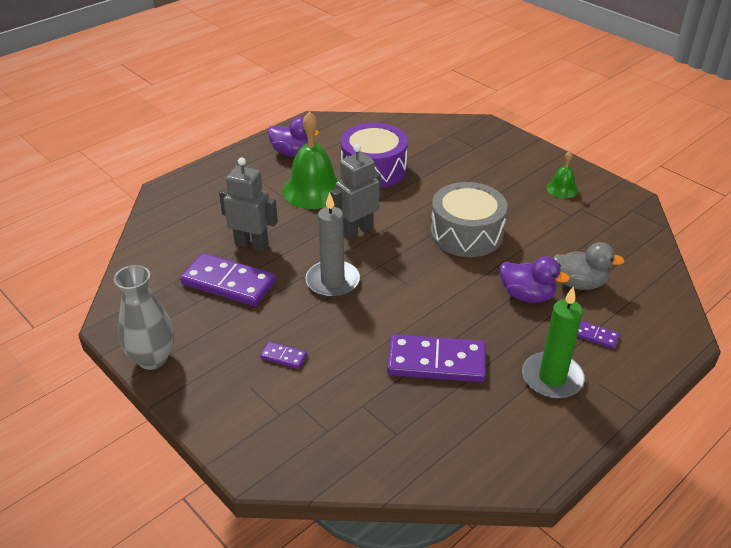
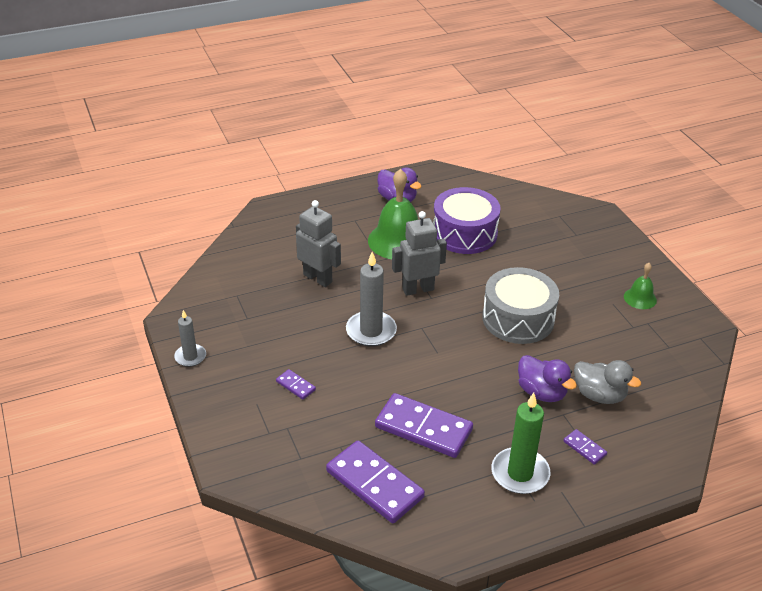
camera: 20 degrees right, 0 degrees up
(152, 358) = (190, 357): grey vase -> grey candle
(228, 283) = (281, 308): purple domino -> purple domino (374, 484)

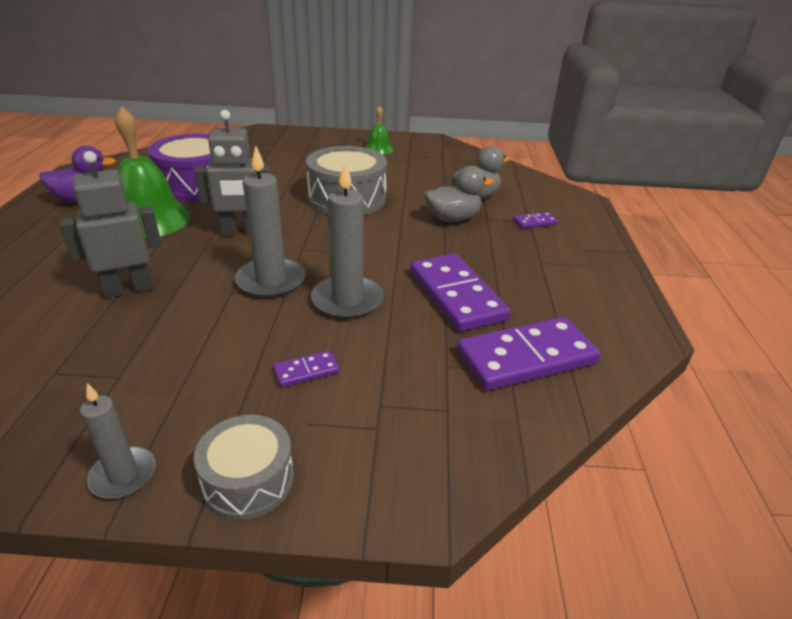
camera: 65 degrees left, 5 degrees down
(209, 399) = (248, 480): none -> grey drum
(376, 375) = (347, 300): none -> grey candle
(418, 289) = (241, 232): grey robot -> grey robot turned 105 degrees counterclockwise
(423, 428) = (456, 295): purple domino -> purple domino turned 75 degrees counterclockwise
(520, 473) = (551, 261): green candle -> none
(541, 392) = (453, 219): purple duck -> grey duck

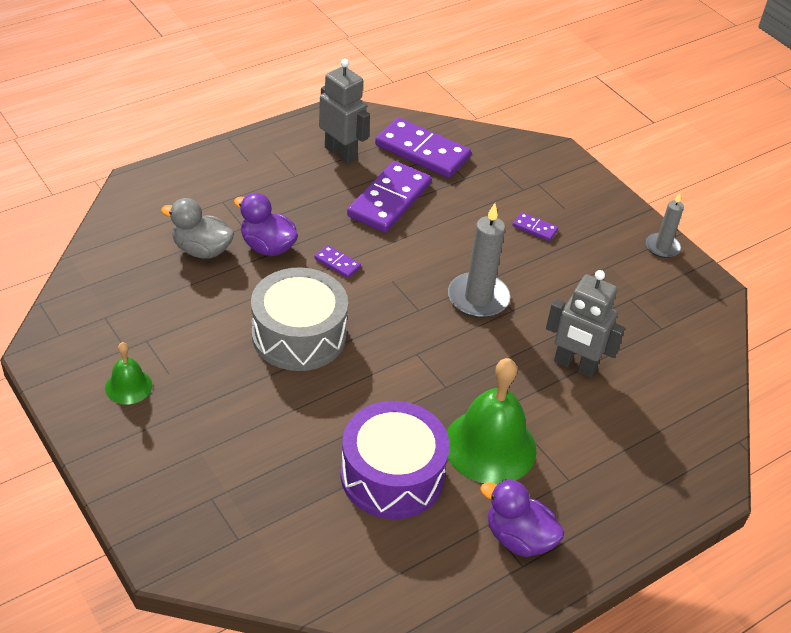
camera: 130 degrees left, 10 degrees up
(241, 232) = (437, 364): grey robot -> grey robot (341, 153)
(248, 480) = (614, 207): grey drum -> none
(347, 300) = (454, 247): grey candle -> none
(453, 219) = (267, 247): grey duck -> purple duck
(535, 222) = (223, 197): purple domino -> purple domino (337, 263)

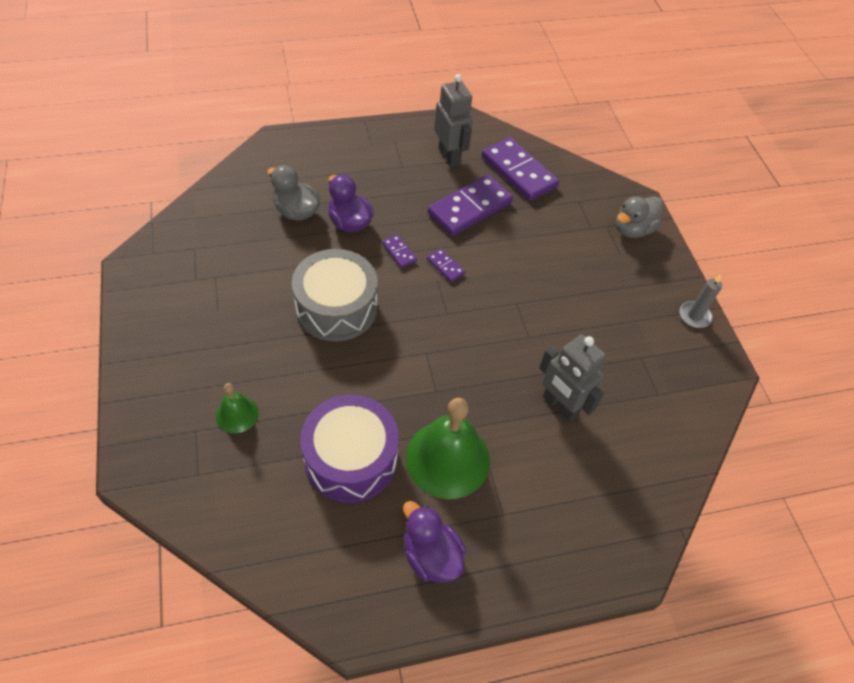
camera: 20 degrees right, 10 degrees up
(128, 386) = (181, 312): green bell -> green bell (237, 414)
(478, 298) = (503, 317): grey candle -> none
(534, 228) = (584, 266): purple domino -> purple domino (445, 266)
(565, 180) = (633, 229): none -> grey duck

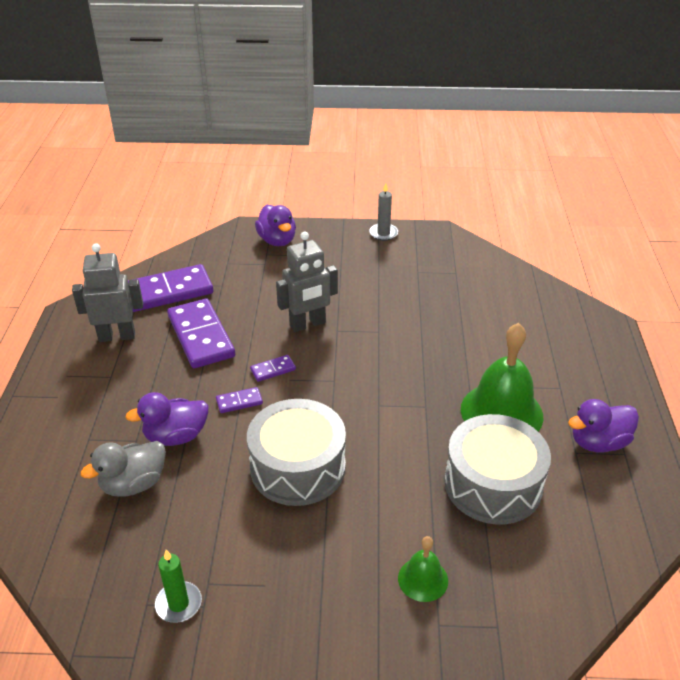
camera: 70 degrees left, 15 degrees down
(196, 265) = (178, 604): none -> green candle
(351, 458) = (493, 484): purple drum -> grey drum
(560, 405) = (457, 329): grey robot -> grey robot (307, 324)
(633, 229) = (277, 240): grey duck -> purple duck

